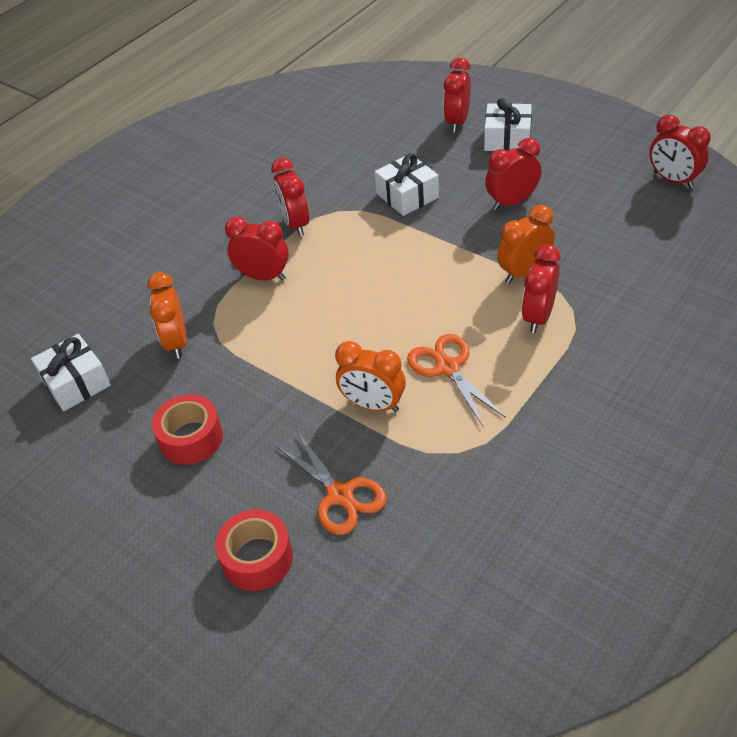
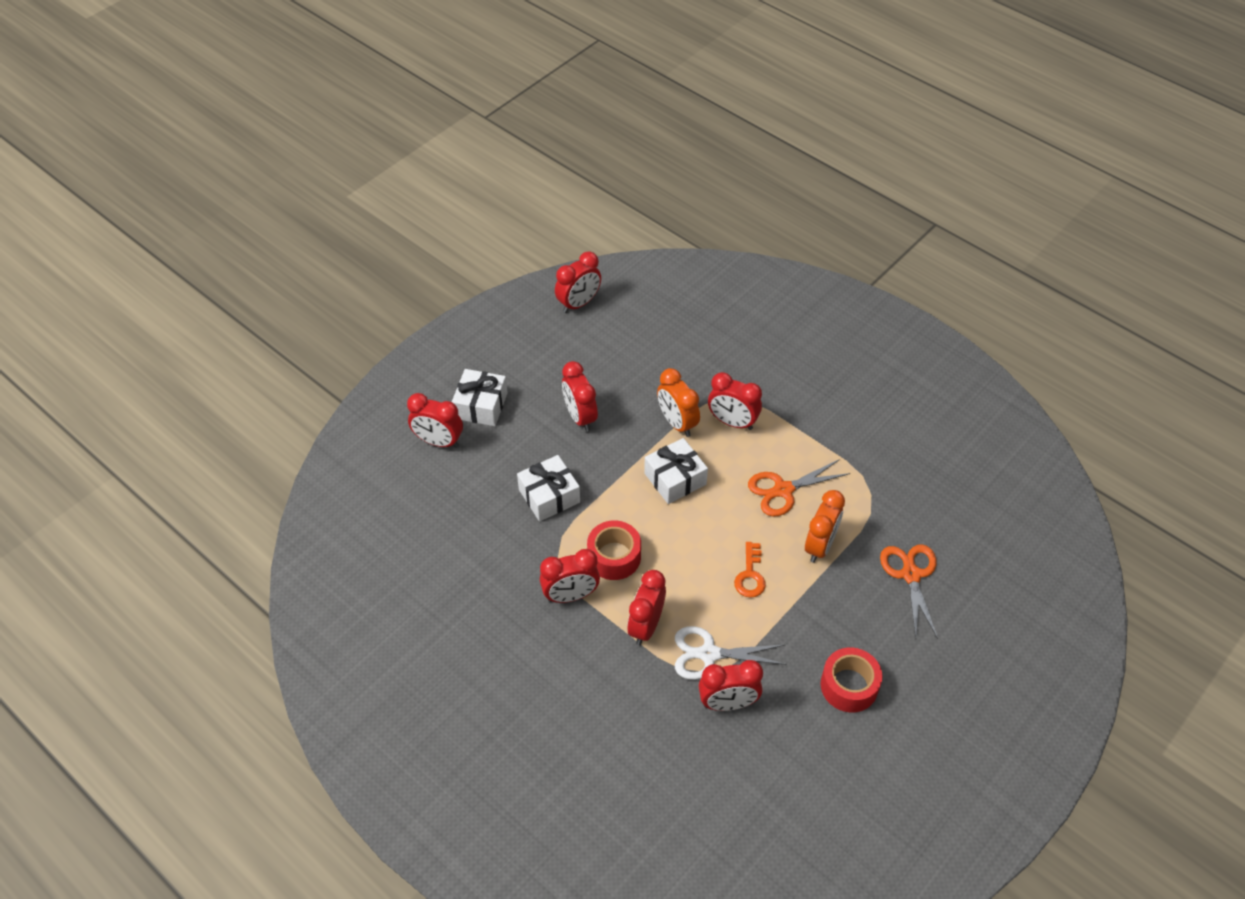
camera: 90 degrees left, 5 degrees up
(76, 382) = (773, 795): white gift -> white gift (675, 479)
(176, 342) = (728, 703): orange clock -> red clock
(232, 323) = (708, 654): none -> white scissors
(257, 558) = (970, 633): red tape -> red tape (614, 557)
(327, 347) = (750, 575): none -> orange key
(340, 495) = (910, 574): orange scissors -> orange scissors turned 60 degrees counterclockwise

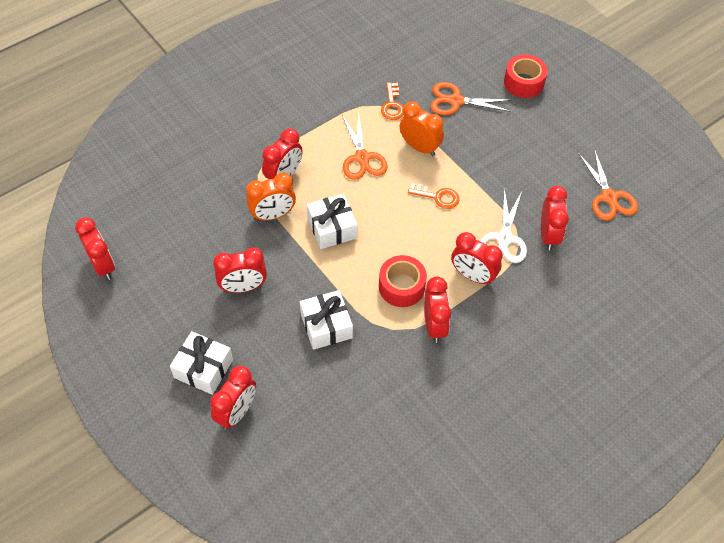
camera: 80 degrees left, 5 degrees up
(811, 773) = (609, 197): none -> orange scissors
(849, 686) = (542, 159): red tape -> red tape (523, 83)
(876, 507) = (392, 105): none -> orange key

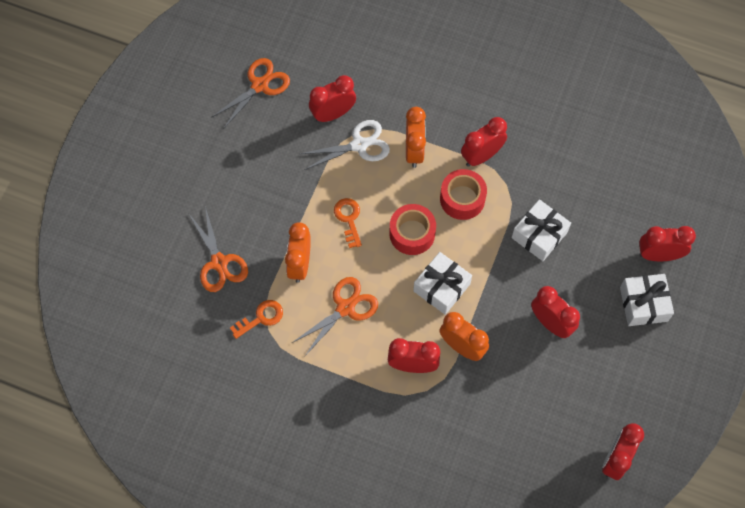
camera: 120 degrees left, 10 degrees up
(472, 276) = (414, 151): red clock -> orange clock
(523, 83) = (157, 214): red tape -> red tape (412, 233)

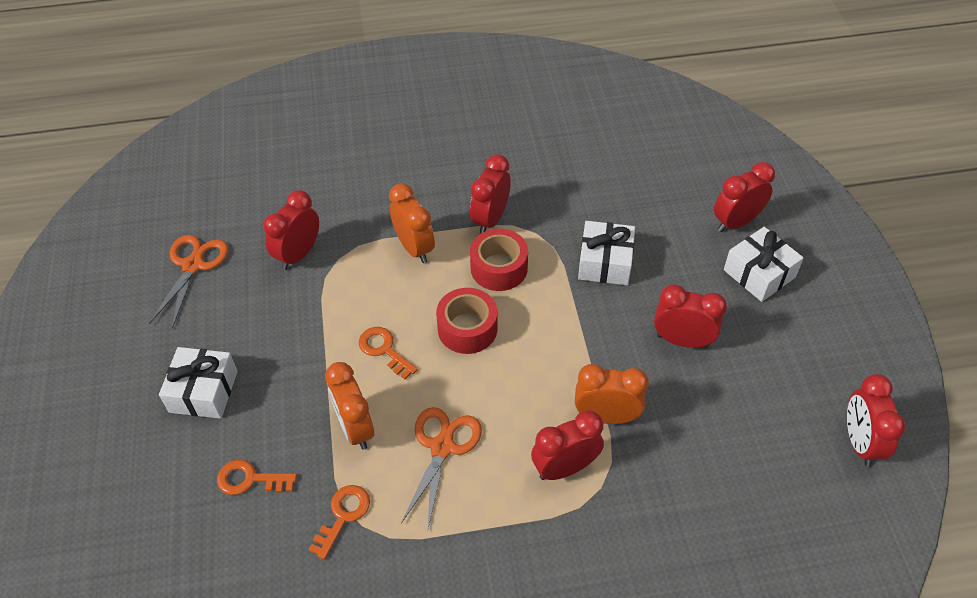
camera: 30 degrees left, 15 degrees down
(219, 263) = (250, 479): orange scissors -> orange key
(359, 145) = (348, 270): white scissors -> none
(441, 287) = (539, 366): white gift -> white gift (203, 391)

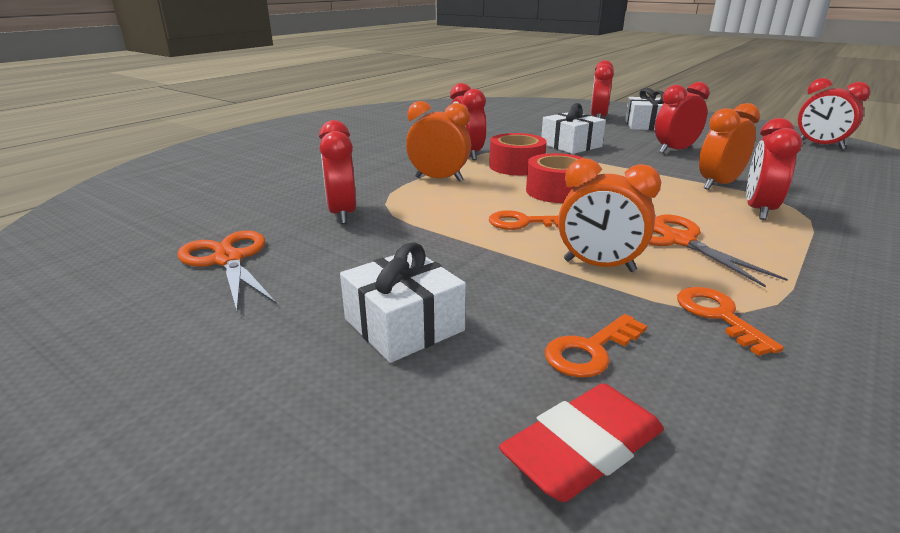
camera: 45 degrees left, 25 degrees down
(171, 519) = (583, 449): none -> red eraser

